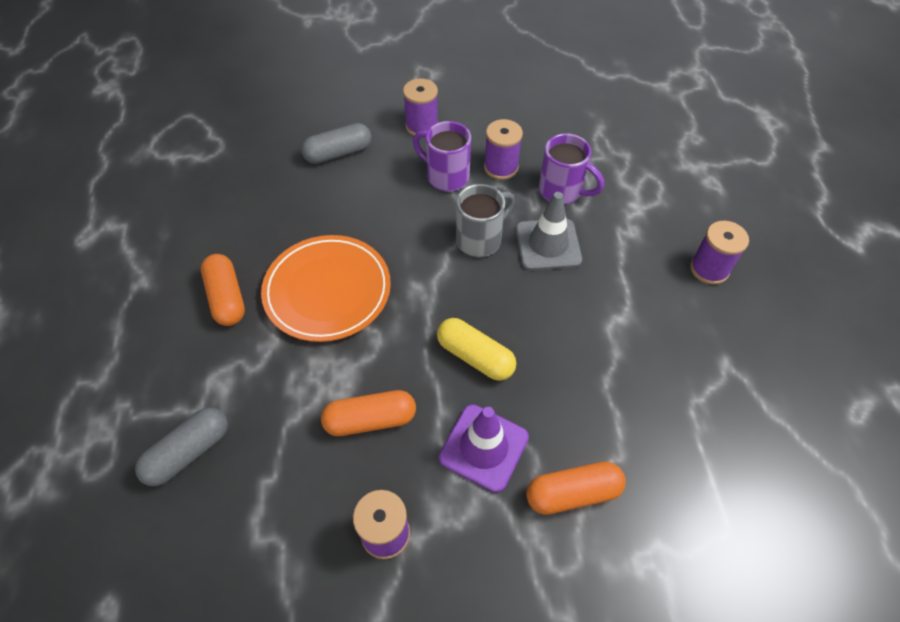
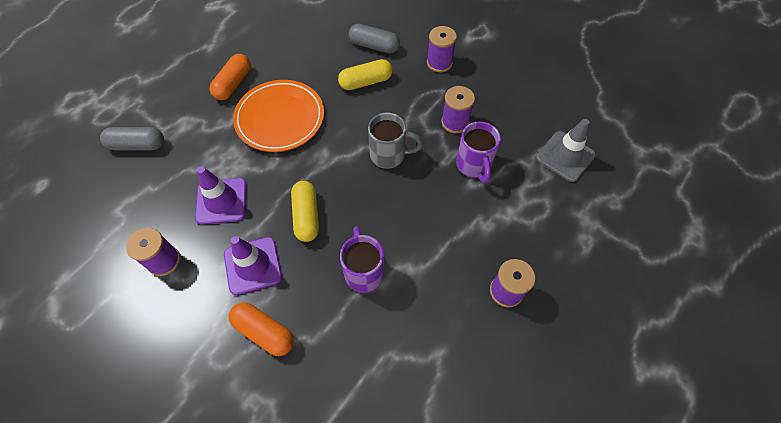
camera: 45 degrees right, 5 degrees up
(370, 420) = (221, 201): orange capsule -> purple traffic cone
(373, 191) = (366, 82): none -> yellow capsule
(446, 176) = (416, 103): purple mug -> purple mug (364, 271)
(548, 244) = (424, 190): grey traffic cone -> grey traffic cone (565, 156)

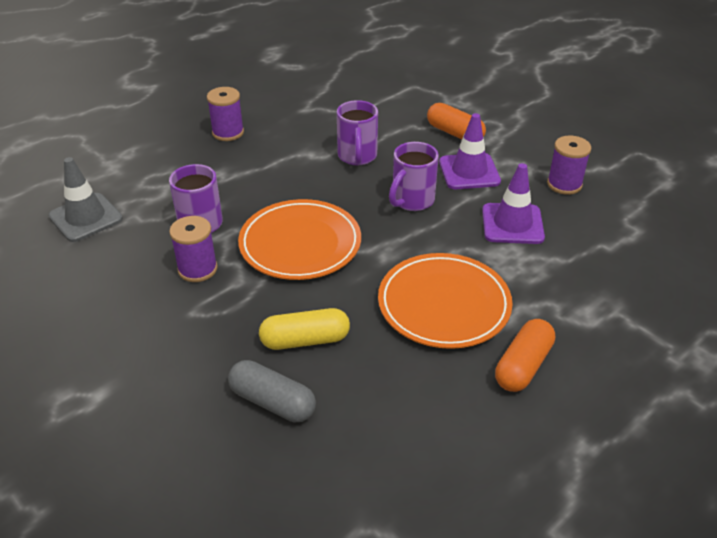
camera: 170 degrees left, 20 degrees down
(137, 145) = (645, 295): grey capsule -> none
(306, 216) = (411, 201): yellow capsule -> purple mug
(389, 155) = (300, 244): grey mug -> orange plate
(439, 63) = (174, 355): purple spool -> none

